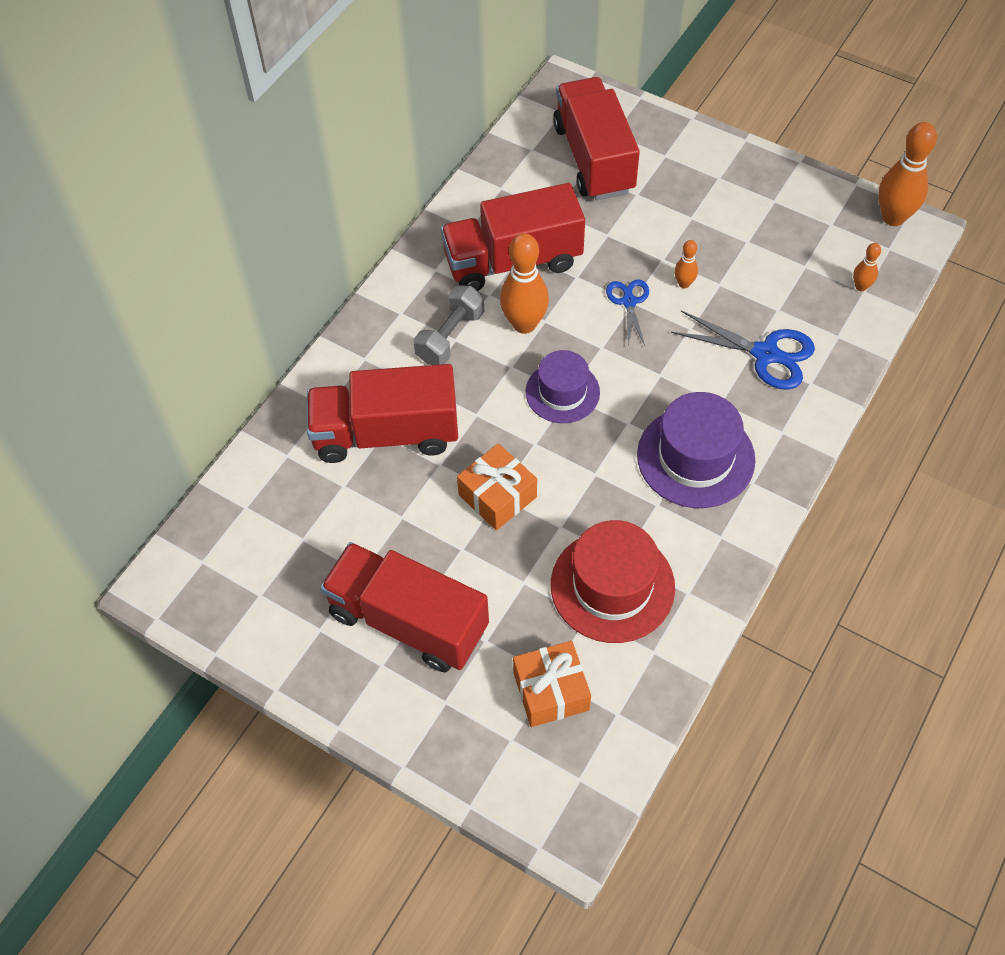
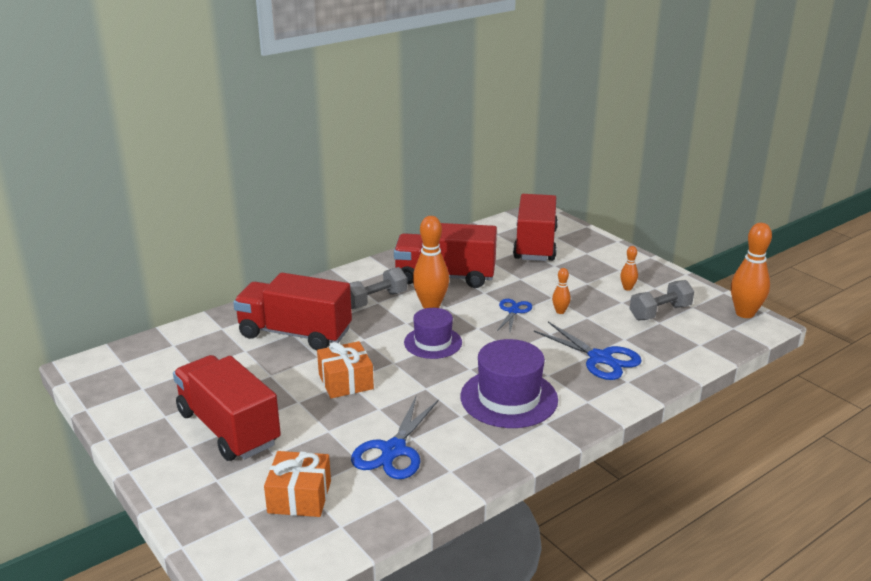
camera: 20 degrees right, 30 degrees down
(612, 586) = (393, 450): red hat -> blue scissors
(799, 247) = (660, 312): none -> grey dumbbell
(861, 287) = (698, 341): orange bowling pin -> orange bowling pin (627, 288)

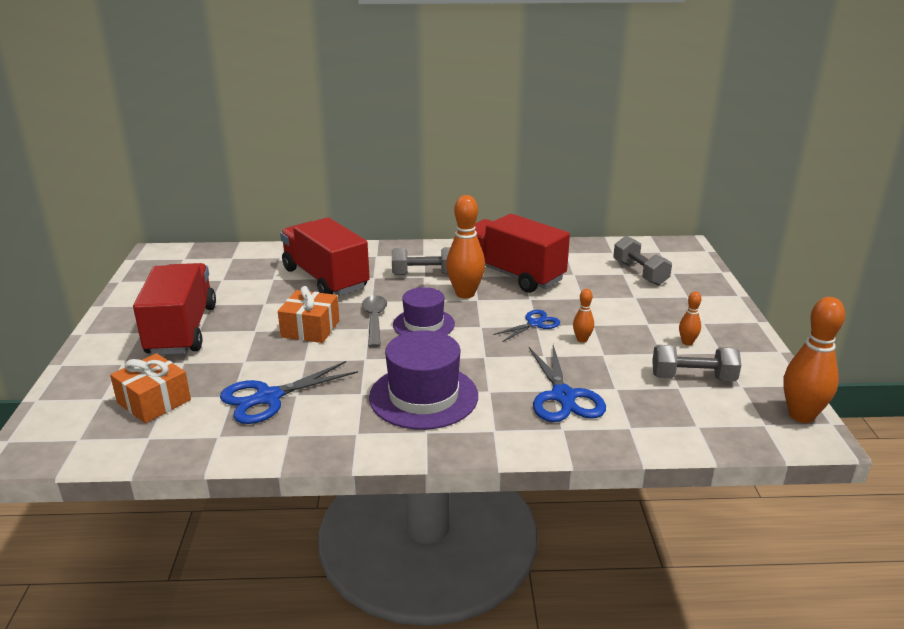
camera: 35 degrees right, 0 degrees up
(389, 354) = (374, 320): none -> grey spoon
(535, 245) = (640, 273): red truck -> grey dumbbell

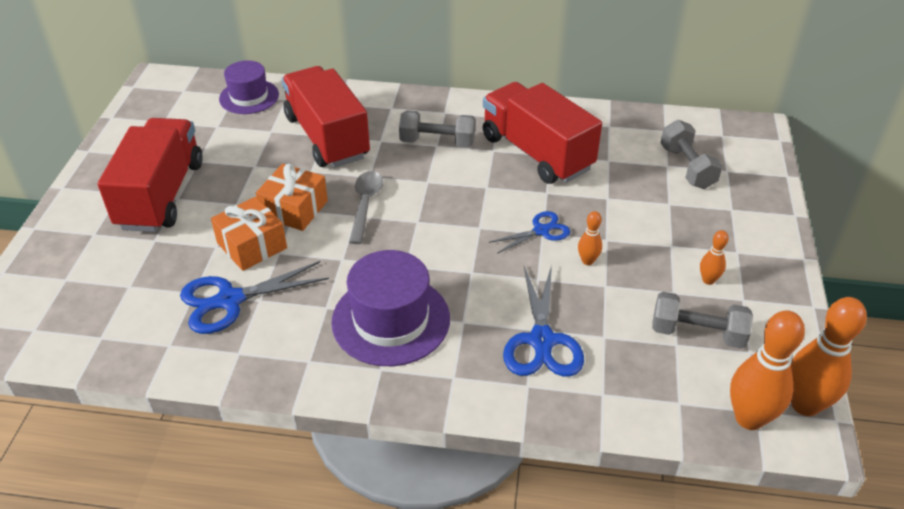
camera: 10 degrees right, 15 degrees up
(154, 401) = (115, 290): orange gift -> orange gift (252, 245)
(423, 324) = (417, 217): purple hat -> purple hat (249, 97)
(465, 294) = (475, 177): orange bowling pin -> orange bowling pin (749, 418)

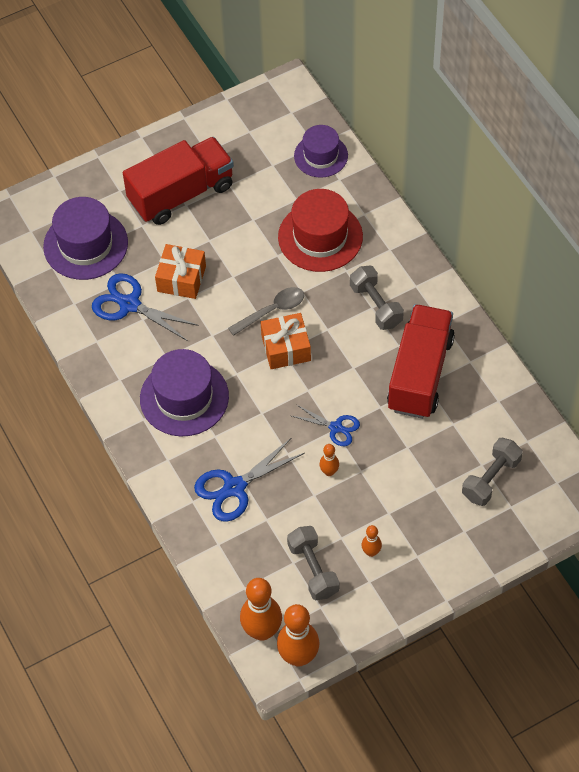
camera: 55 degrees right, 15 degrees up
(114, 294) = (85, 244): none -> purple hat
(294, 209) = (233, 275): orange gift -> orange gift (286, 348)
(327, 137) = (320, 237): red truck -> red hat

